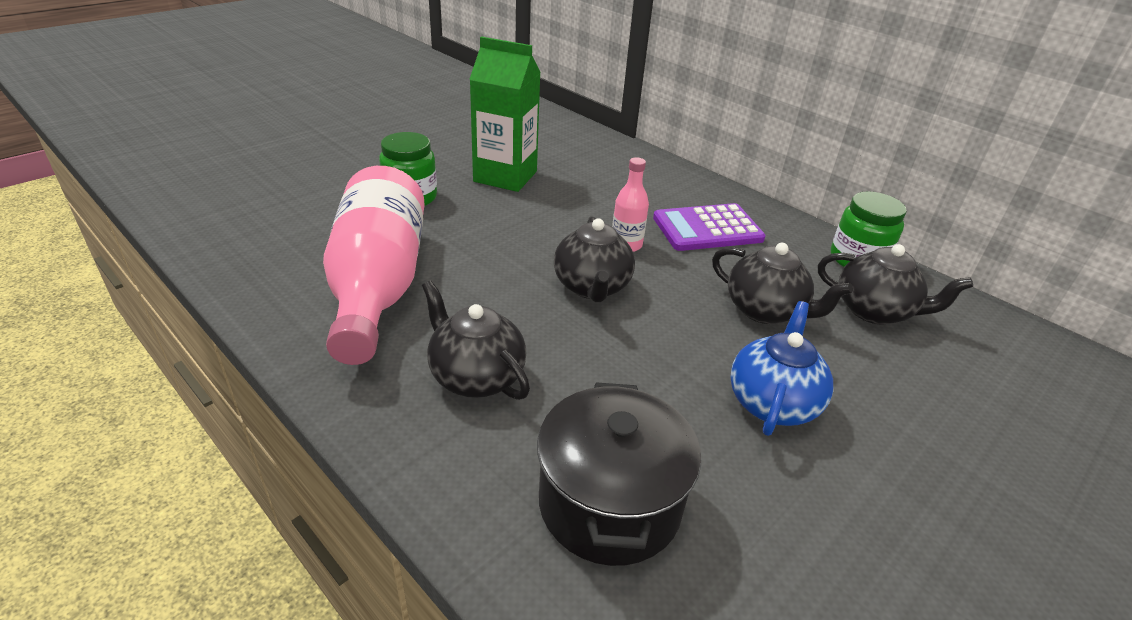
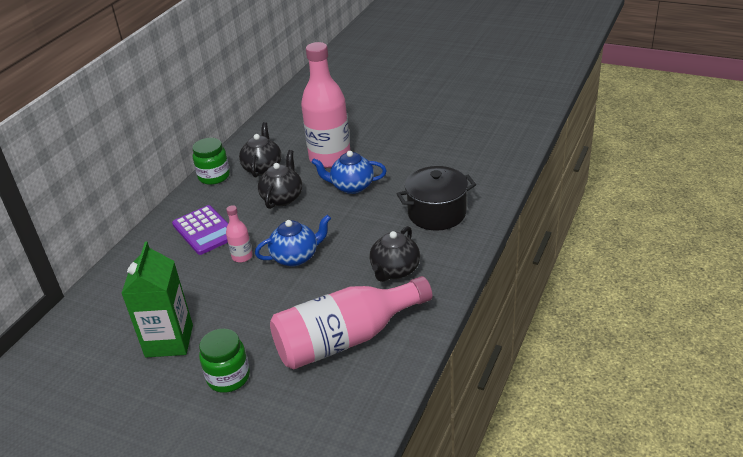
camera: 105 degrees left, 0 degrees up
(592, 287) = (296, 257): black teapot -> blue teapot
(897, 403) = (330, 158): none -> pink bottle

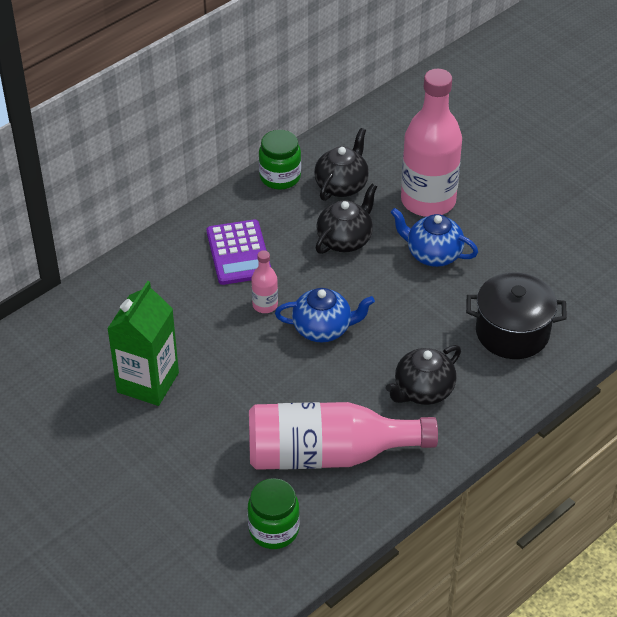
camera: 20 degrees right, 10 degrees up
(228, 377) = (190, 449): green jar -> green jar (274, 530)

